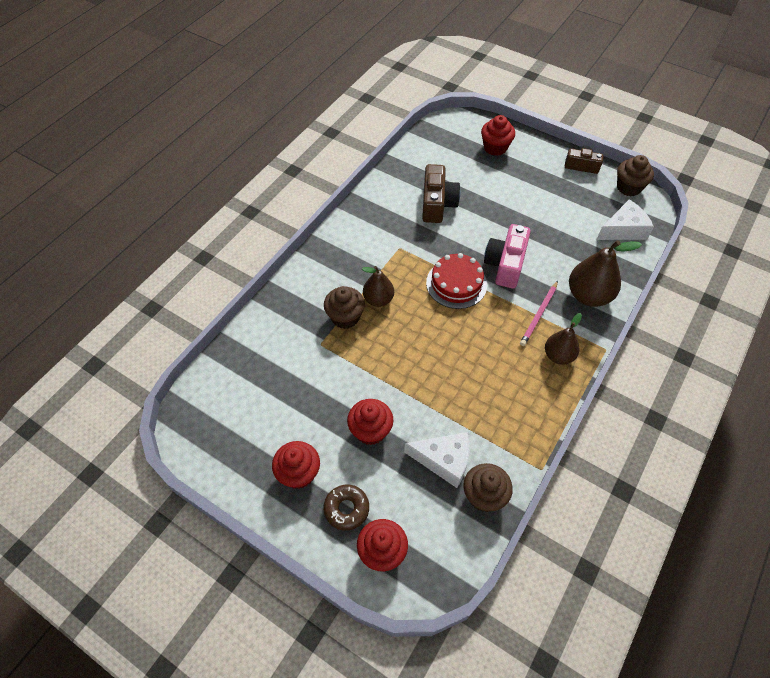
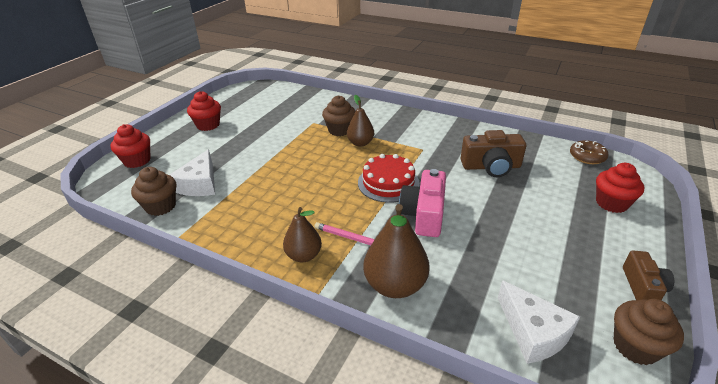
camera: 85 degrees right, 20 degrees down
(346, 509) = (175, 144): brown donut -> brown donut (587, 156)
(370, 430) = (235, 149): red cupcake -> none
(505, 264) = (424, 214): pink camera -> pink camera turned 90 degrees counterclockwise

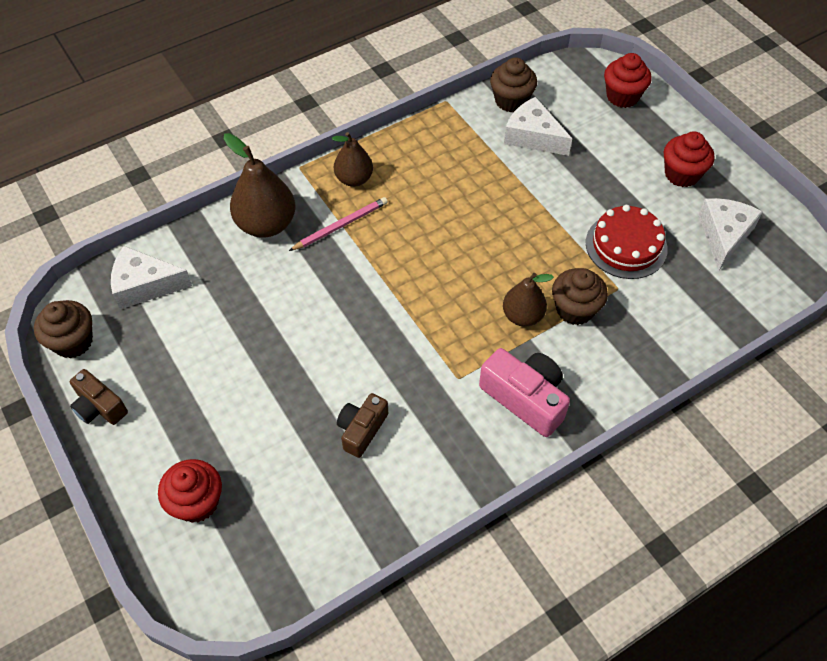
camera: 120 degrees right, 20 degrees up
(250, 105) = (724, 236): none -> white cheese
(388, 183) = (412, 298): red cake -> red cake (626, 246)
(424, 214) = (333, 299): pink camera -> pink camera (525, 398)
(491, 167) = (361, 429): brown camera -> brown camera, size x0.65
(587, 156) = (290, 577): brown donut -> none

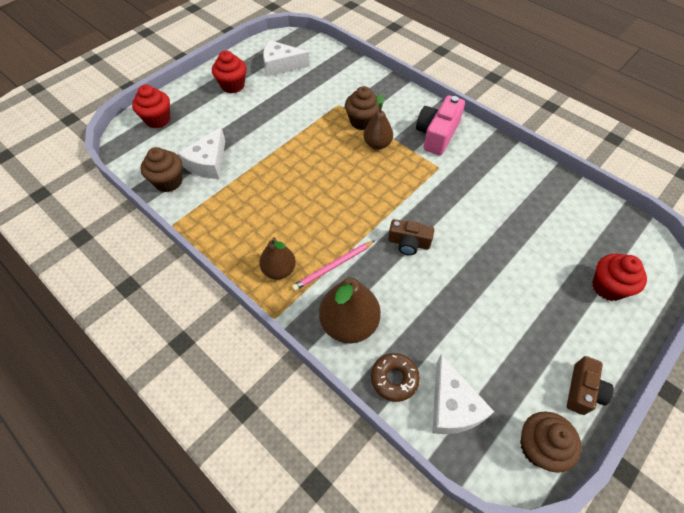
camera: 105 degrees left, 0 degrees up
(193, 246) = (394, 379): none -> brown donut
(340, 226) = (333, 266): pink pencil -> pink pencil turned 75 degrees counterclockwise
(361, 429) = (502, 208): brown camera -> brown camera (408, 243)
(626, 246) = (302, 104): red cake -> none

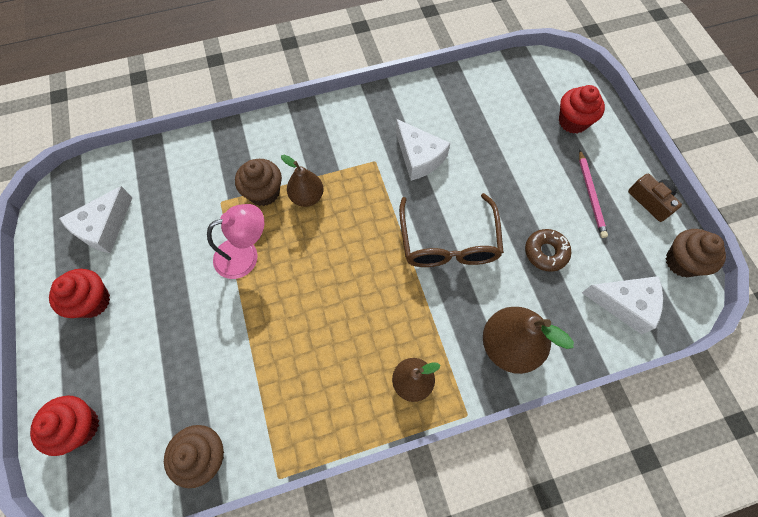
camera: 60 degrees left, 10 degrees up
(208, 163) = (207, 391): white cheese -> white cheese (419, 157)
(310, 135) = (245, 255): none -> pink lamp
(333, 266) = (437, 325): pink pencil -> pink pencil (591, 195)
(394, 379) = (581, 336): brown donut -> brown donut (545, 252)
(408, 243) = (448, 241): brown camera -> brown glasses
(437, 134) = (332, 136): pink camera -> none

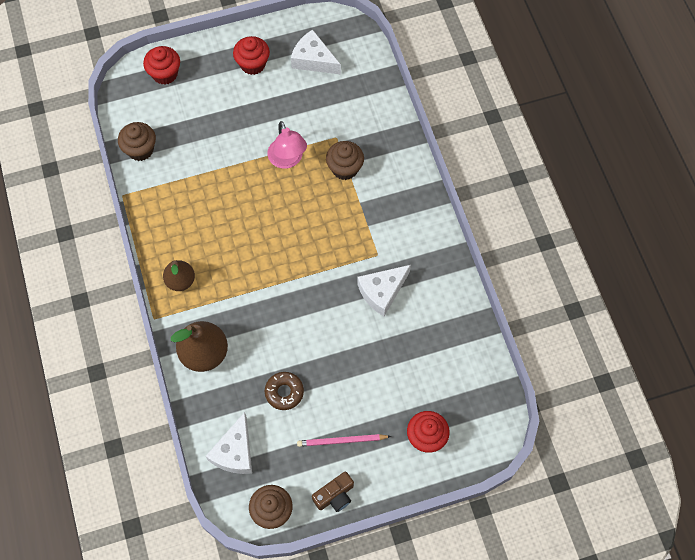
camera: 90 degrees right, 0 degrees up
(307, 197) = (340, 201): brown pear -> none
(448, 241) = (296, 312): brown glasses -> none

